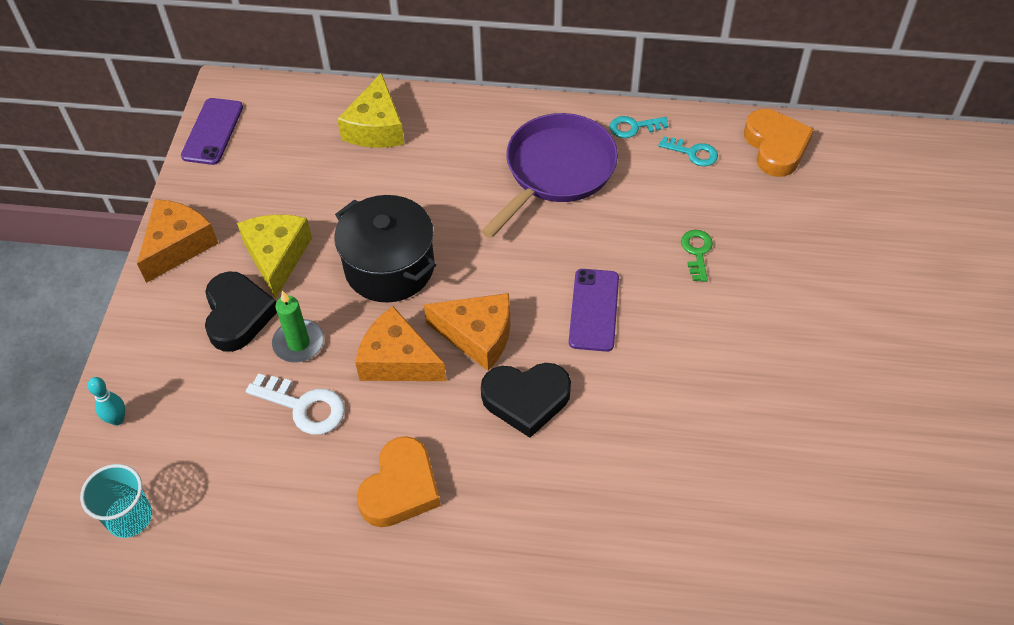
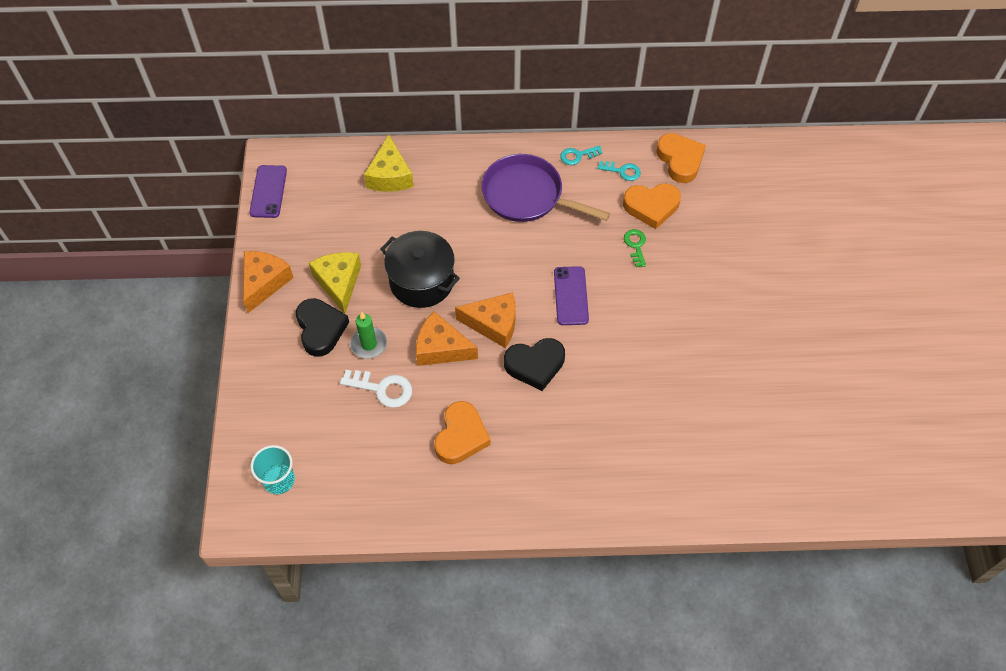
camera: 10 degrees left, 5 degrees up
(117, 419) = (253, 414): turquoise bowling pin -> none
(556, 171) = (527, 195): purple pan -> purple pan turned 90 degrees counterclockwise
(727, 203) = (651, 207): none -> orange heart

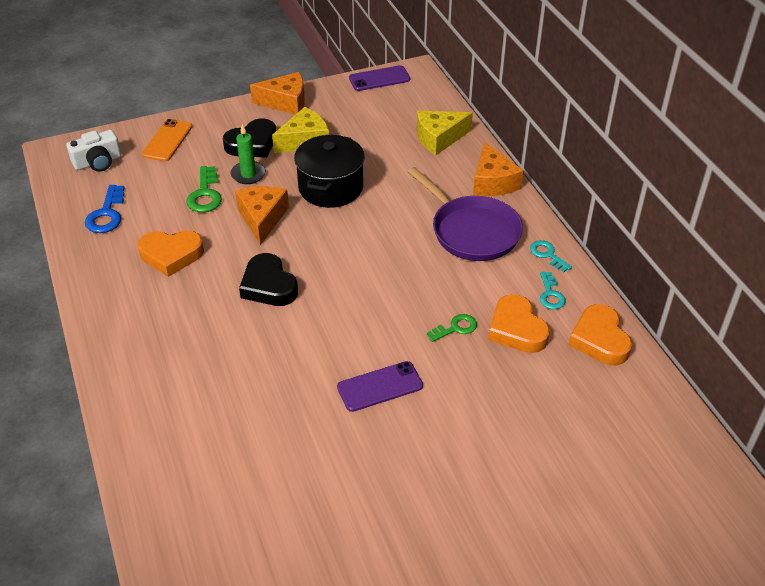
camera: 70 degrees right, 15 degrees down
(274, 406) = (167, 140): none -> orange phone
(279, 480) = (98, 162): turquoise cup -> white camera
(373, 484) = (106, 214): none -> blue key
(382, 389) = (205, 194): white key -> green key
(493, 324) = (304, 245): orange cheese -> orange cheese (492, 182)
(527, 195) = (471, 231): purple pan -> purple pan turned 135 degrees clockwise
(570, 296) = (363, 292): purple phone -> purple phone (380, 386)
(680, 160) = (599, 340): orange heart -> orange heart turned 120 degrees clockwise

